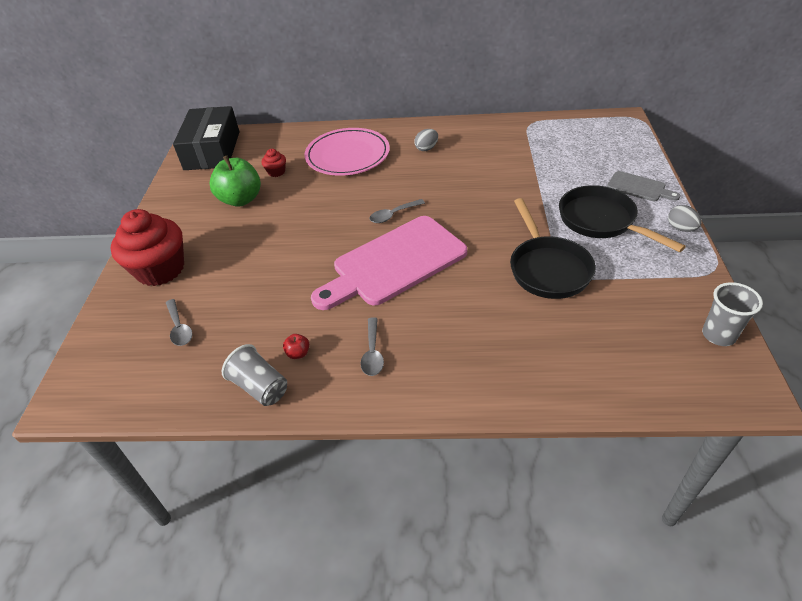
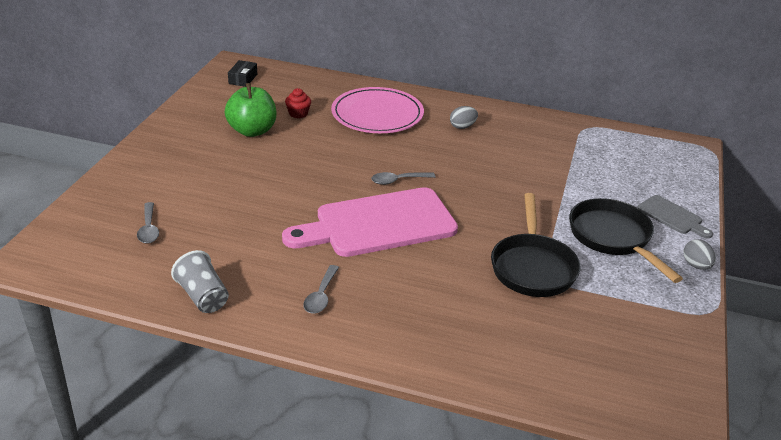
camera: 10 degrees right, 10 degrees down
(160, 269) = (150, 175): red cupcake -> none
(212, 150) = (243, 79): black box -> black box, size x0.41
(298, 353) = (250, 278): red apple -> none
(718, 335) = (679, 370): grey cup -> none

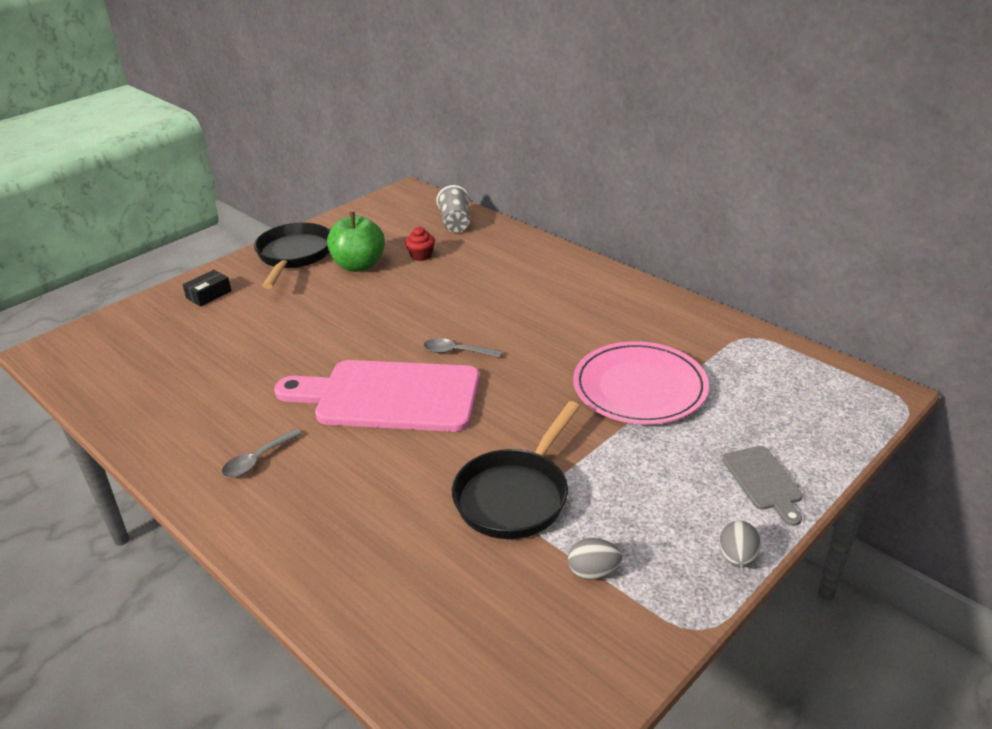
camera: 30 degrees right, 0 degrees up
(149, 229) = (172, 345): grey spoon -> none
(203, 297) = (151, 428): grey cup -> grey cup (455, 223)
(243, 79) = (400, 209): black box -> black box (209, 294)
(377, 114) = (503, 272): pink plate -> pink plate (639, 387)
(462, 127) = (588, 305): grey egg -> grey egg (593, 572)
(613, 238) = (653, 488): black pan -> black pan (294, 256)

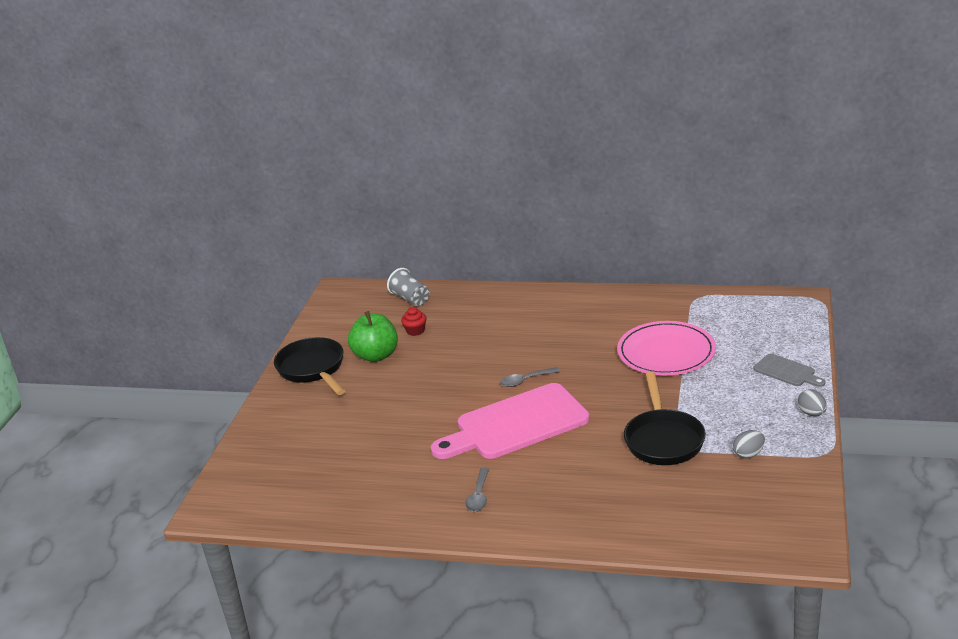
camera: 30 degrees left, 5 degrees down
(209, 294) = (283, 421): black box -> none

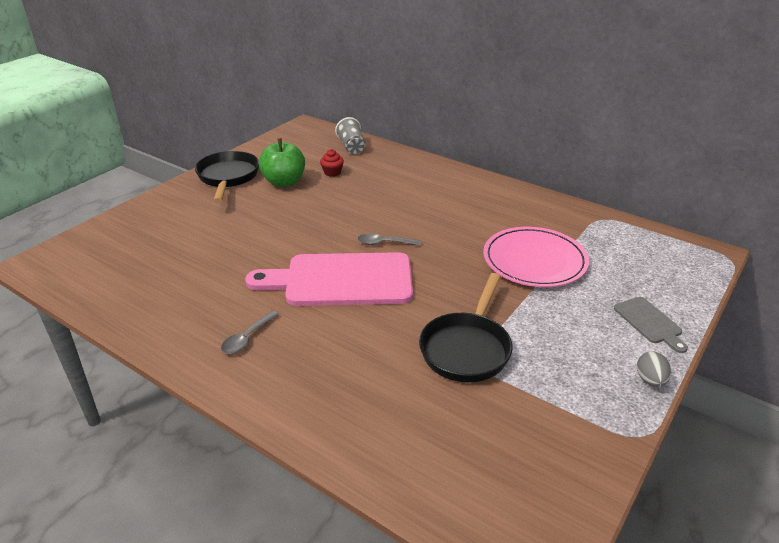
camera: 20 degrees right, 5 degrees up
(748, 454) = (546, 401): grey egg -> none

